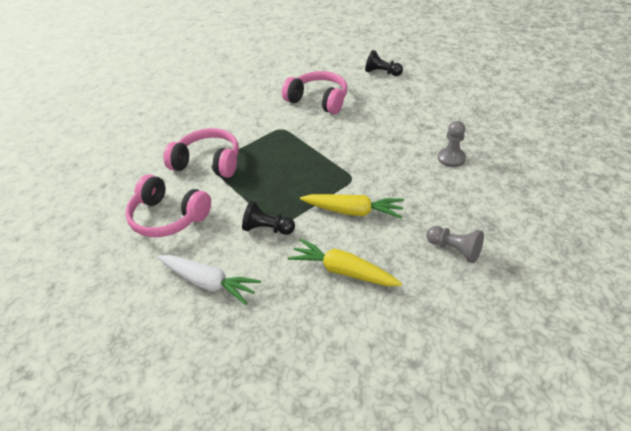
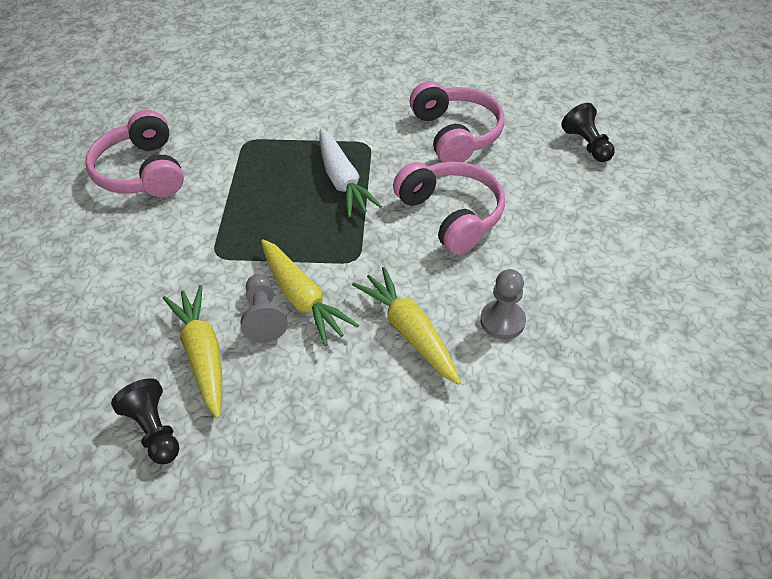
camera: 40 degrees right, 5 degrees up
(208, 162) = (248, 136): pink headphones -> pink headphones (451, 215)
(208, 282) = (87, 266): white carrot -> white carrot (342, 181)
(268, 229) = (202, 252): black pawn -> black pawn (154, 430)
(422, 189) = (409, 332): none -> yellow carrot
(454, 249) = (338, 431): grey pawn -> grey pawn (264, 316)

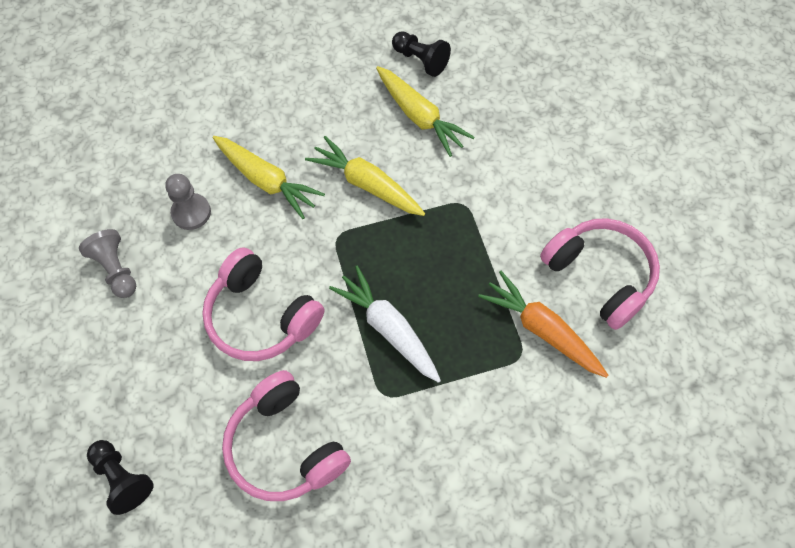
camera: 160 degrees right, 15 degrees up
(218, 151) = (542, 330): none -> orange carrot
(264, 316) = (390, 159): grey pawn -> grey pawn (116, 270)

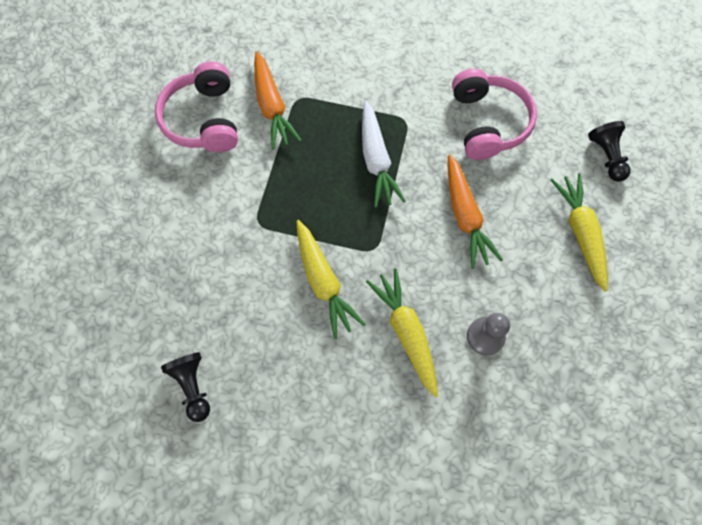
camera: 150 degrees left, 5 degrees up
(116, 270) = (568, 315): grey pawn -> none
(261, 316) = (465, 216): pink headphones -> orange carrot
(419, 116) = (237, 323): yellow carrot -> yellow carrot (580, 233)

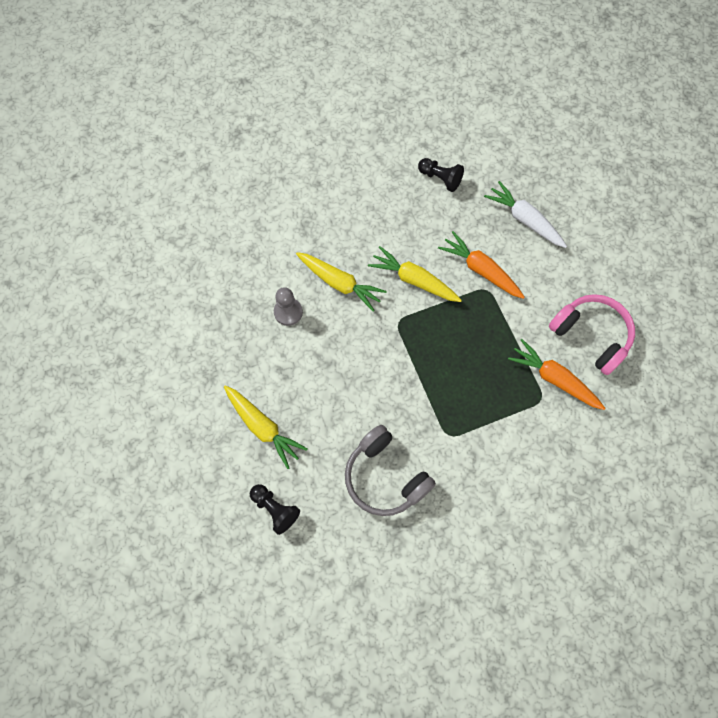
camera: 145 degrees right, 0 degrees up
(376, 160) = (445, 387): white carrot -> white carrot (524, 220)
(465, 216) = (352, 385): orange carrot -> orange carrot (480, 270)
(488, 123) = (385, 477): pink headphones -> grey headphones

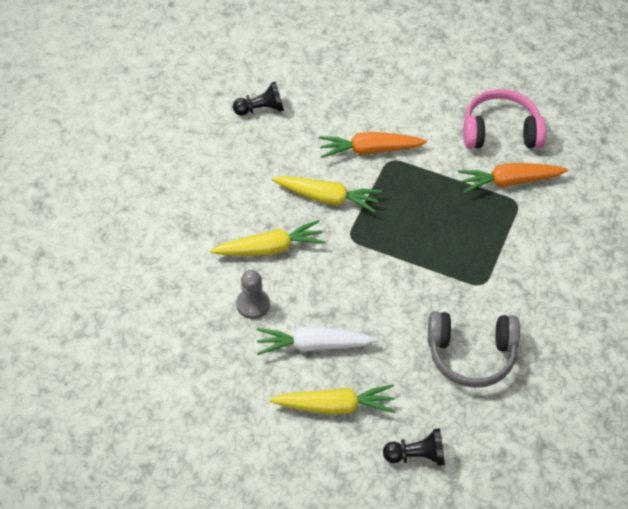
camera: 45 degrees left, 15 degrees down
(414, 280) = (327, 198): yellow carrot -> yellow carrot turned 150 degrees counterclockwise
(524, 220) = (361, 89): white carrot -> white carrot (314, 345)

